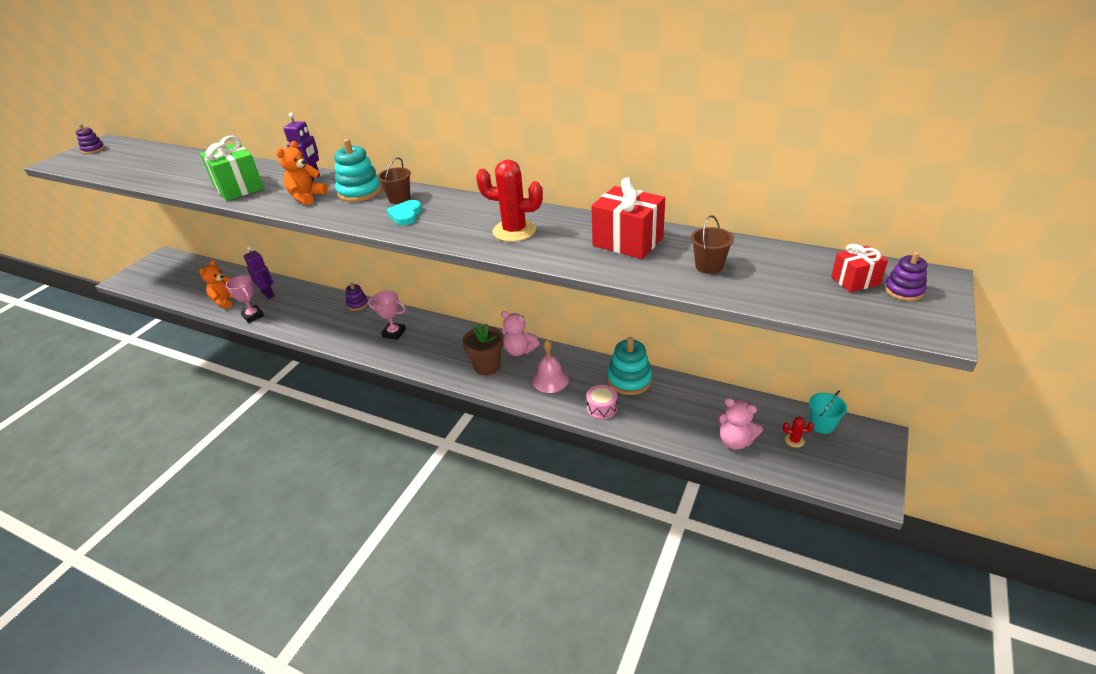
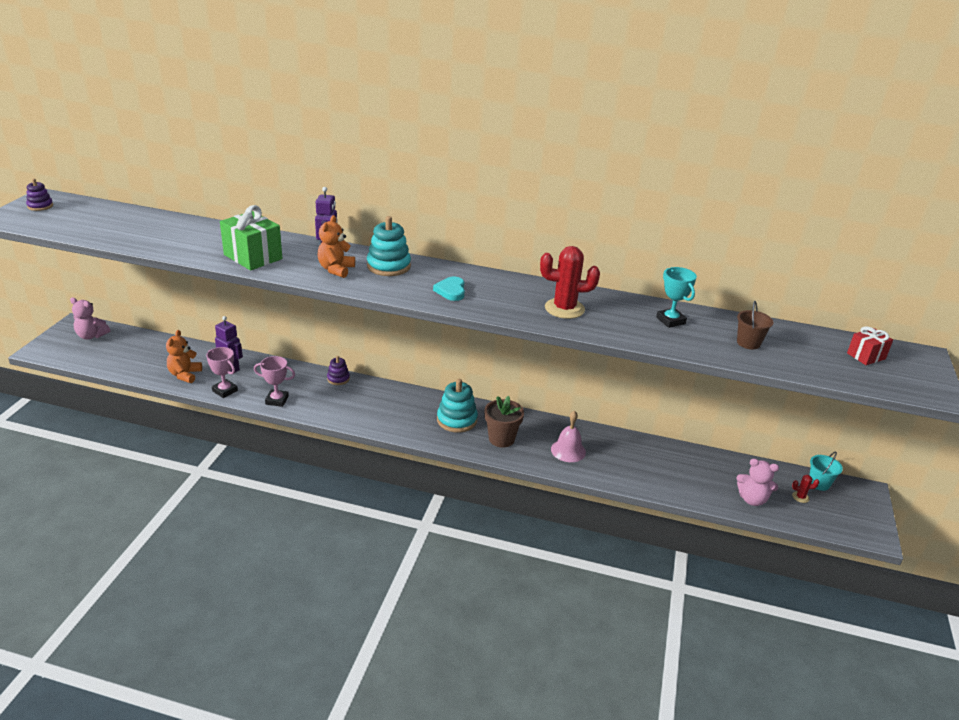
camera: 15 degrees left, 5 degrees down
(394, 333) = (391, 408): pink trophy -> pink trophy (277, 400)
(399, 199) = (434, 274): brown bucket -> none
(519, 350) = (527, 423): pink teddy bear -> pink teddy bear (91, 336)
(602, 408) = (626, 475): pink drum -> none
(628, 242) = (670, 320): red gift -> turquoise trophy
(629, 380) = (641, 449): turquoise stacking toy -> turquoise stacking toy (457, 420)
(903, 291) = (904, 364): purple stacking toy -> none

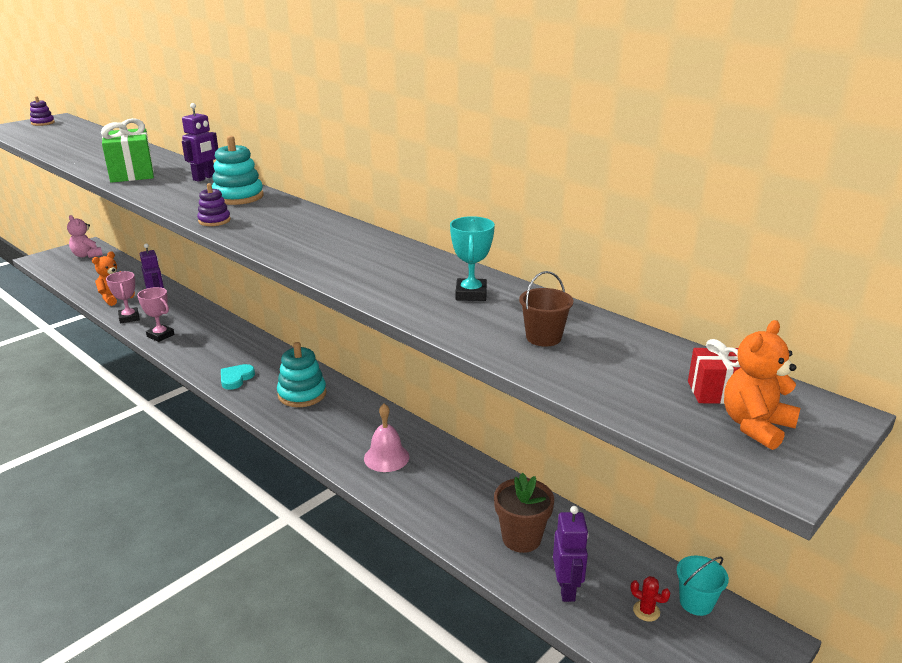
camera: 30 degrees right, 5 degrees down
(336, 269) = (184, 192): orange teddy bear -> orange teddy bear (755, 426)
(338, 379) = (236, 330): purple stacking toy -> purple stacking toy (214, 221)
(451, 291) = (262, 225): turquoise heart -> turquoise heart (236, 378)
(501, 439) = (326, 425): brown flower pot -> brown flower pot (521, 538)
(564, 309) = (357, 260): red cactus -> none
(752, 499) = (567, 589): pink teddy bear -> purple robot

